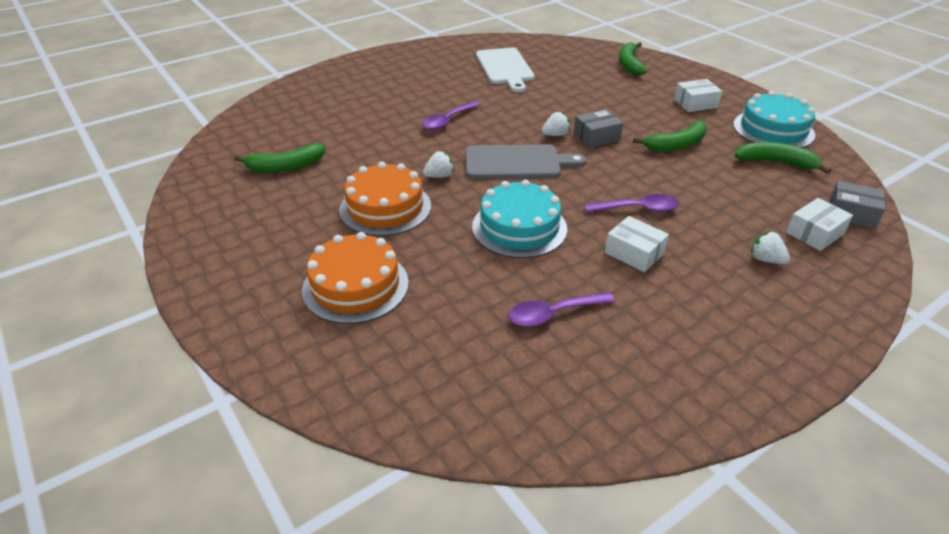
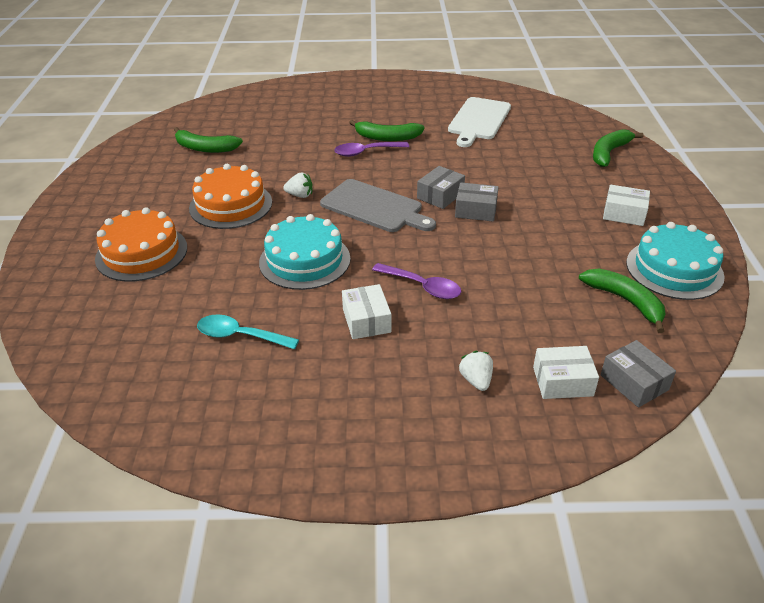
camera: 35 degrees right, 0 degrees up
(553, 314) = (240, 336): purple spoon -> turquoise spoon
(555, 135) = (440, 195): white strawberry -> grey box
(676, 145) = (543, 245): green banana -> green banana (387, 137)

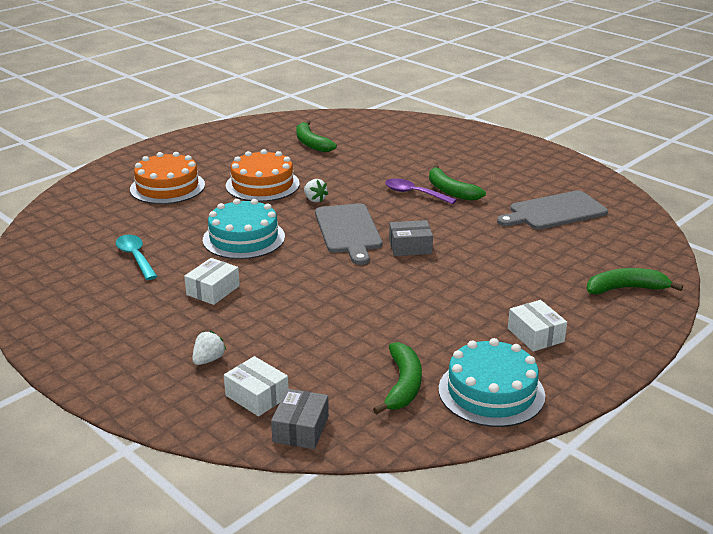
camera: 45 degrees right, 10 degrees down
(422, 286) = (283, 292): purple spoon -> none
(476, 210) = (416, 269): grey box -> none
(478, 120) = (554, 212): white cutting board -> grey cutting board

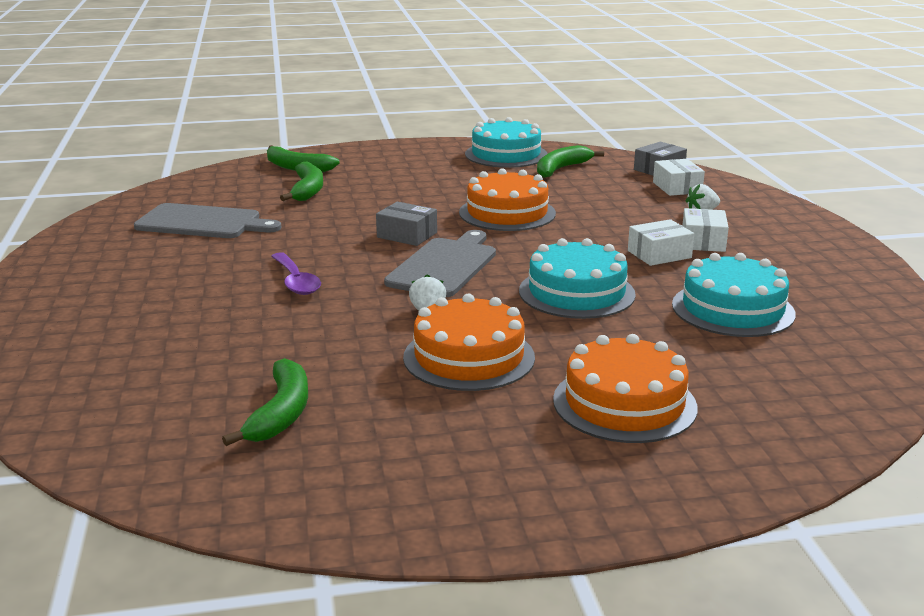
camera: 145 degrees left, 5 degrees down
(135, 257) = (732, 309): turquoise spoon -> turquoise cake
(372, 295) = (507, 213): none -> orange cake
(450, 191) = (250, 272): green banana -> green banana (307, 190)
(535, 335) = (422, 166): white box -> white box (703, 241)

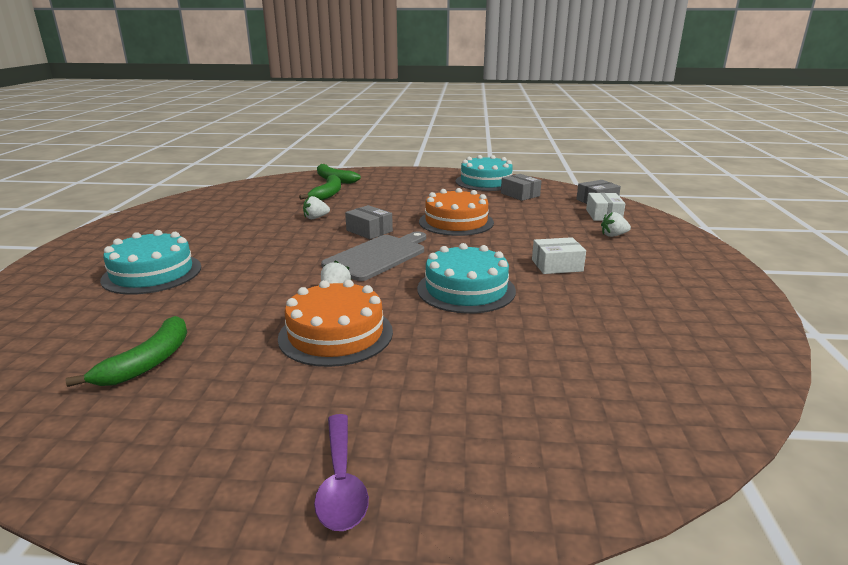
camera: 15 degrees right, 0 degrees up
(203, 222) = (239, 209): grey cutting board -> none
(296, 281) = (261, 256): purple spoon -> purple spoon (341, 483)
(321, 224) = (316, 218): none -> white strawberry
(561, 169) = (520, 194): green banana -> grey box
(624, 403) = (437, 400): orange cake -> none
(703, 241) = (601, 259): white box -> none
(732, 309) = (595, 321): turquoise cake -> turquoise cake (152, 273)

